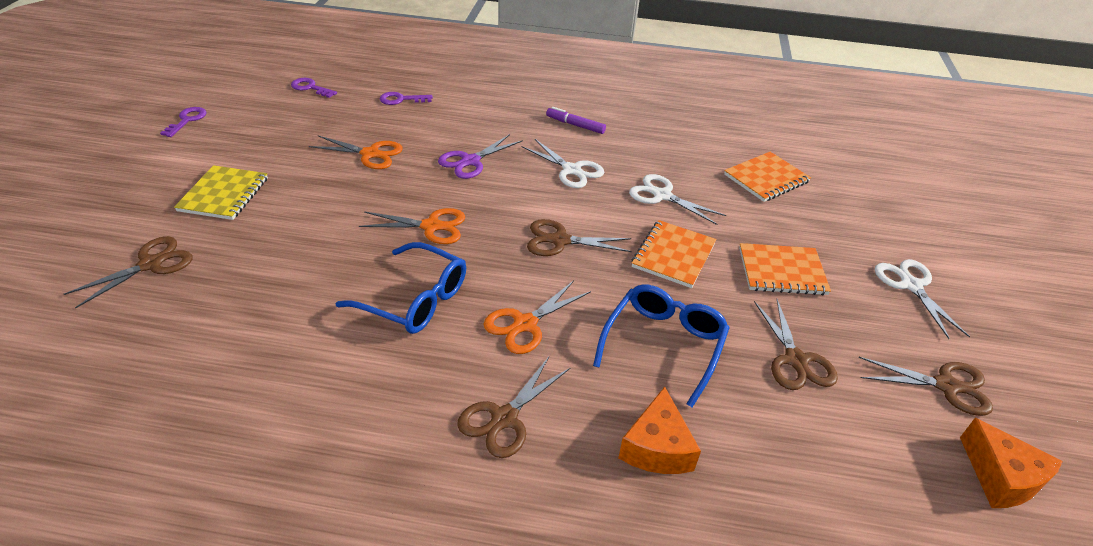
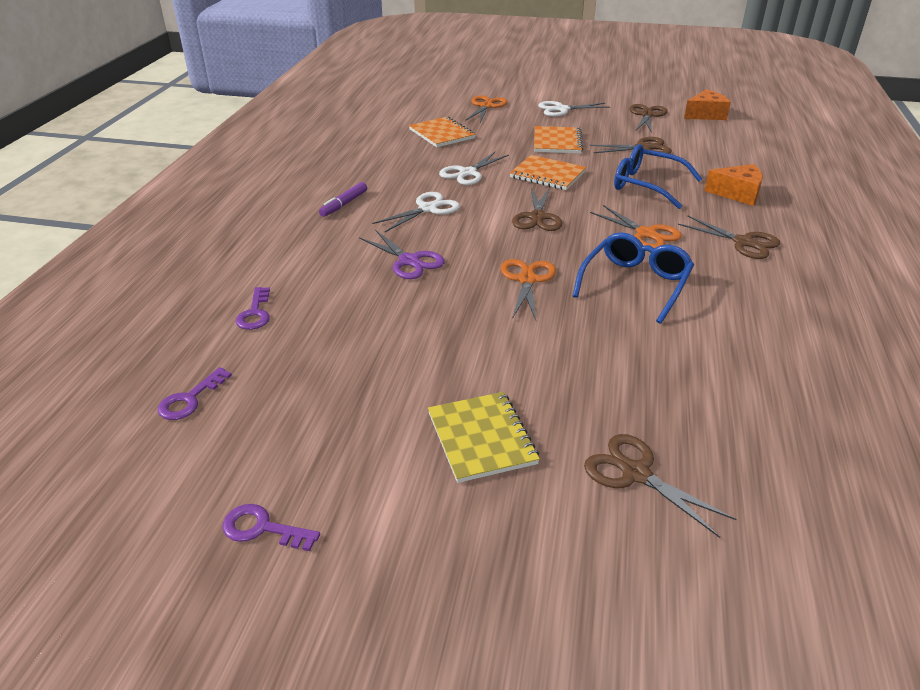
camera: 85 degrees left, 5 degrees down
(224, 194) = (481, 438): yellow notebook -> yellow notebook turned 60 degrees clockwise
(370, 154) = (389, 327): orange scissors -> orange scissors (486, 106)

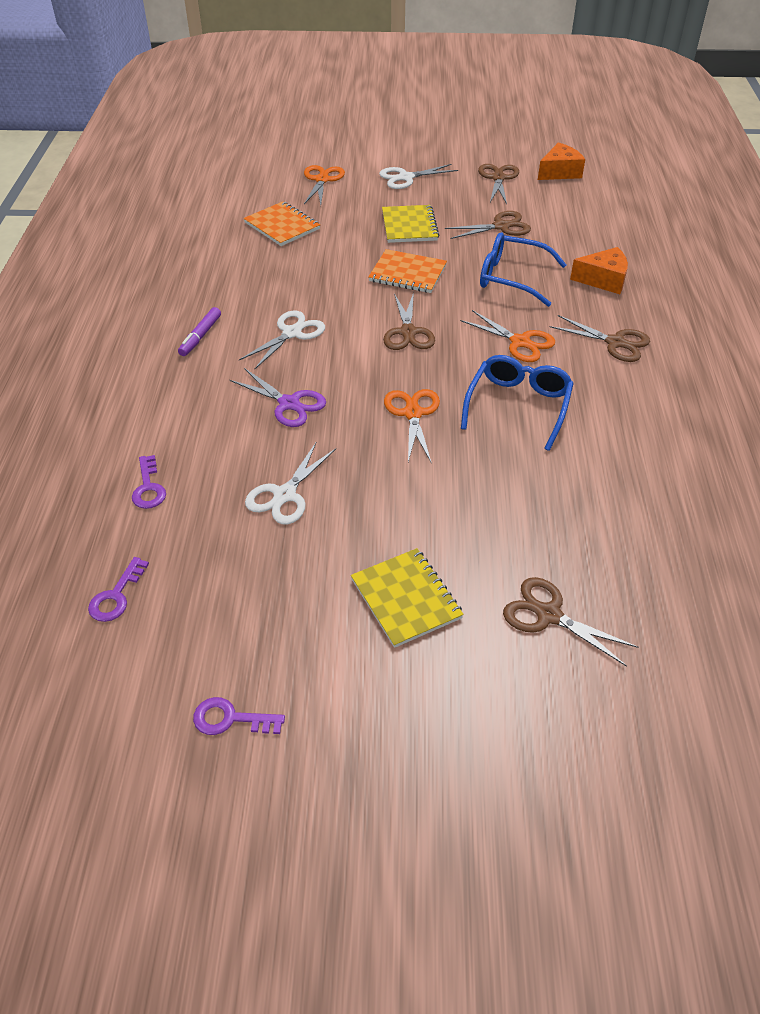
camera: 10 degrees left, 10 degrees up
(467, 173) = (323, 279): white scissors -> white scissors (284, 495)
(557, 142) = (409, 226): orange notebook -> yellow notebook

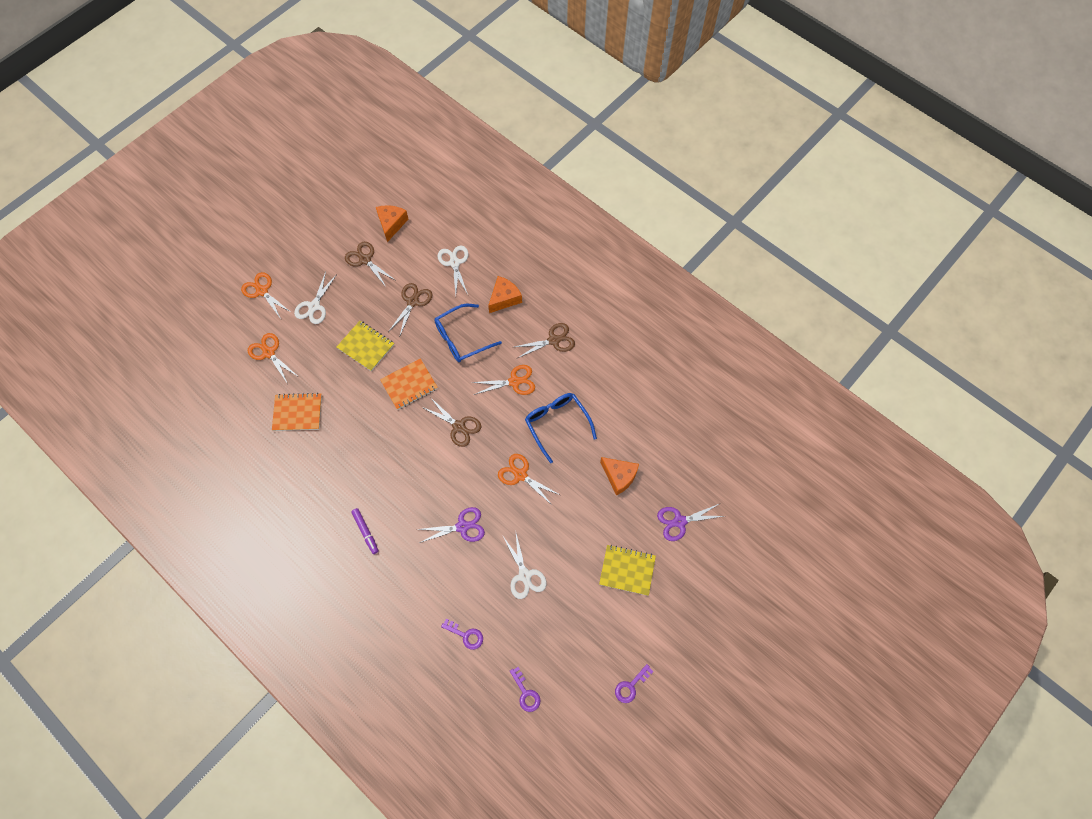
camera: 50 degrees left, 20 degrees up
(292, 333) = (406, 483): white scissors -> white scissors (454, 263)
(378, 146) = (262, 291): none -> orange scissors
(528, 505) = (619, 476): none -> orange cheese
(548, 615) = (679, 521): brown scissors -> purple scissors

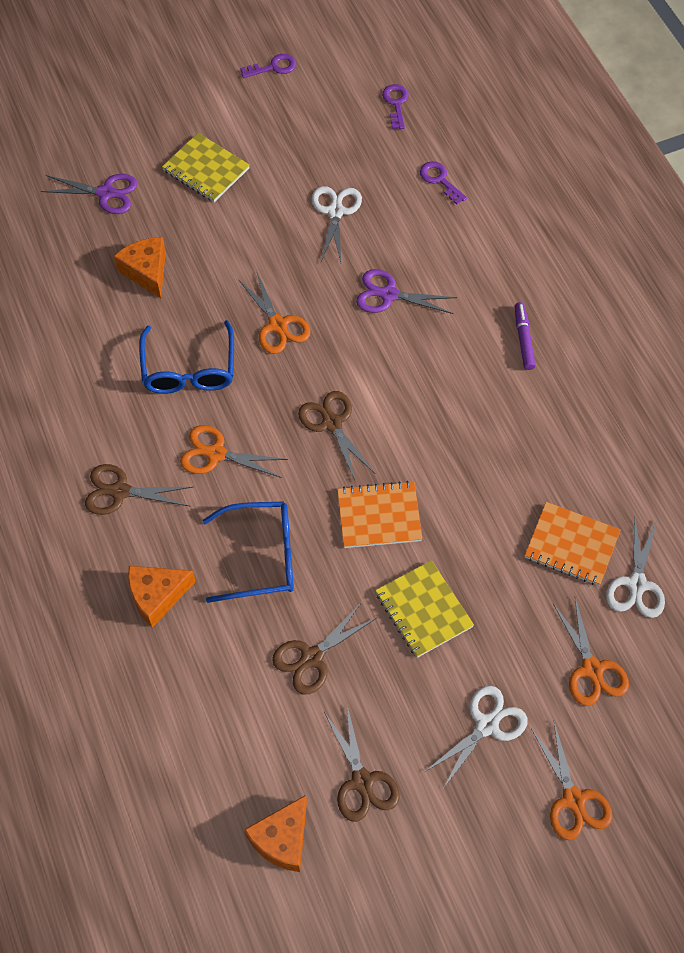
camera: 155 degrees left, 5 degrees down
(454, 263) = (206, 701): white scissors -> white scissors (636, 584)

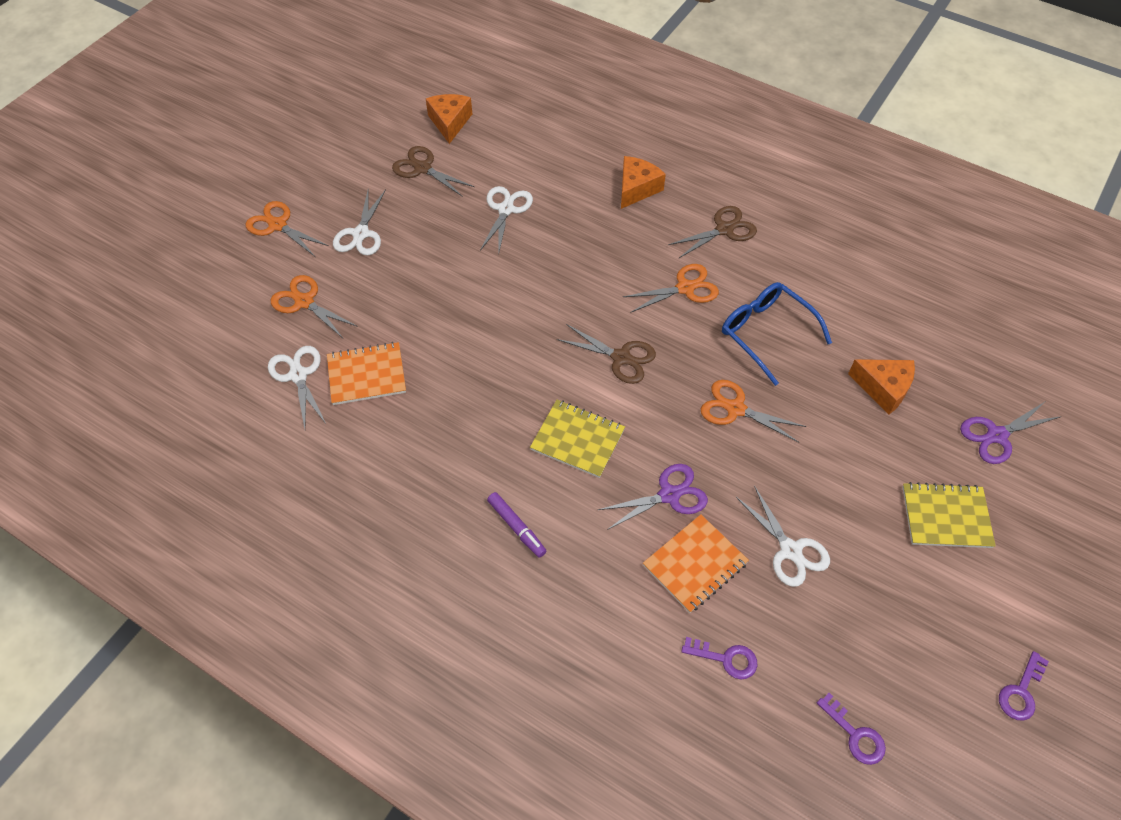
camera: 145 degrees right, 5 degrees down
(261, 557) = (591, 245): blue glasses -> none
(312, 657) = (506, 209): brown scissors -> white scissors
(379, 516) = (530, 314): orange notebook -> orange notebook (695, 564)
(423, 610) = (451, 274): yellow notebook -> yellow notebook (577, 440)

